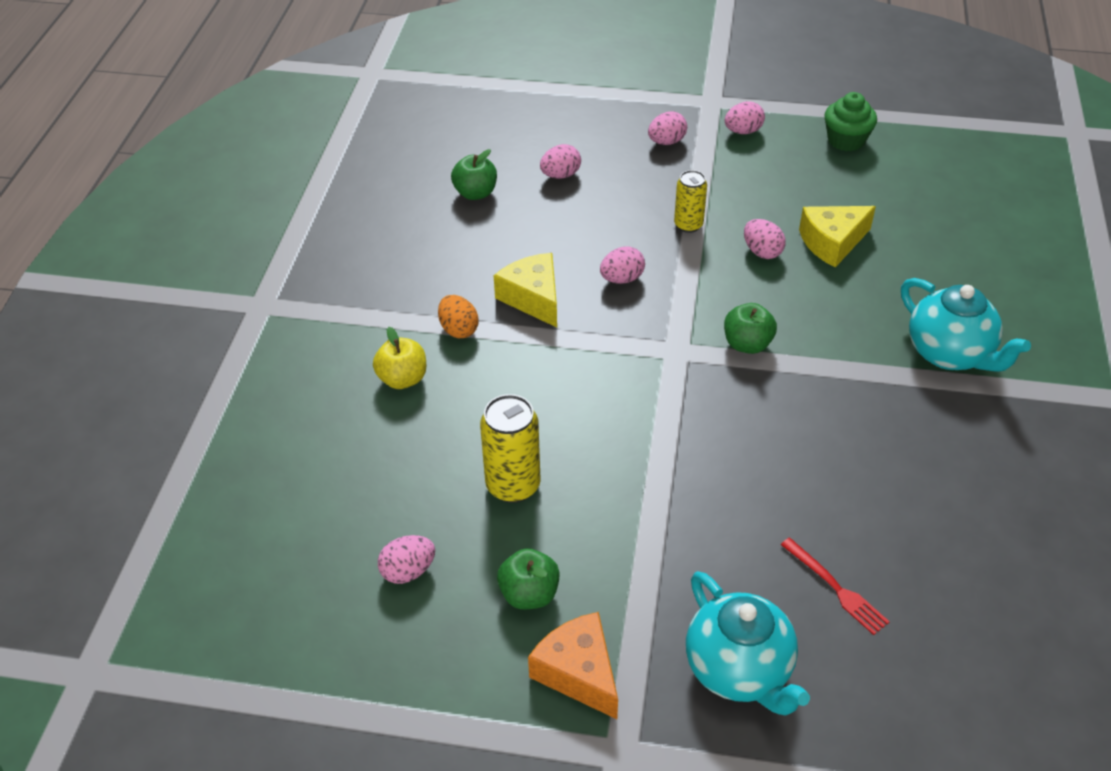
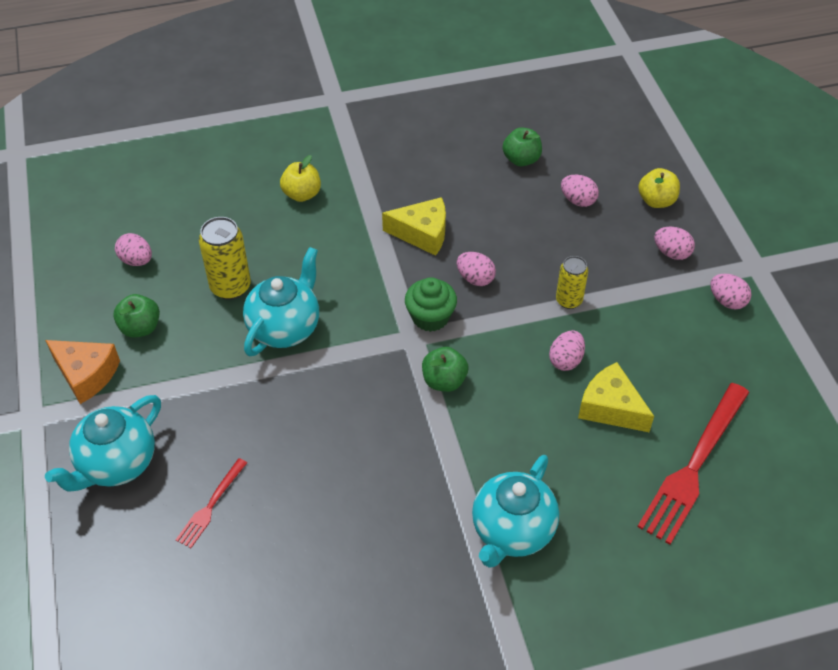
camera: 65 degrees right, 5 degrees up
(458, 329) = (366, 205): orange egg -> none
(533, 298) = (422, 233): yellow cheese -> yellow cheese turned 60 degrees clockwise
(578, 672) = (86, 375): orange cheese -> orange cheese turned 90 degrees clockwise
(595, 127) = (656, 201): none -> yellow apple
(606, 452) = (285, 328): none -> turquoise teapot
(846, 140) = (772, 382): green cupcake -> green cupcake (430, 317)
(918, 216) = (694, 466): none -> red fork

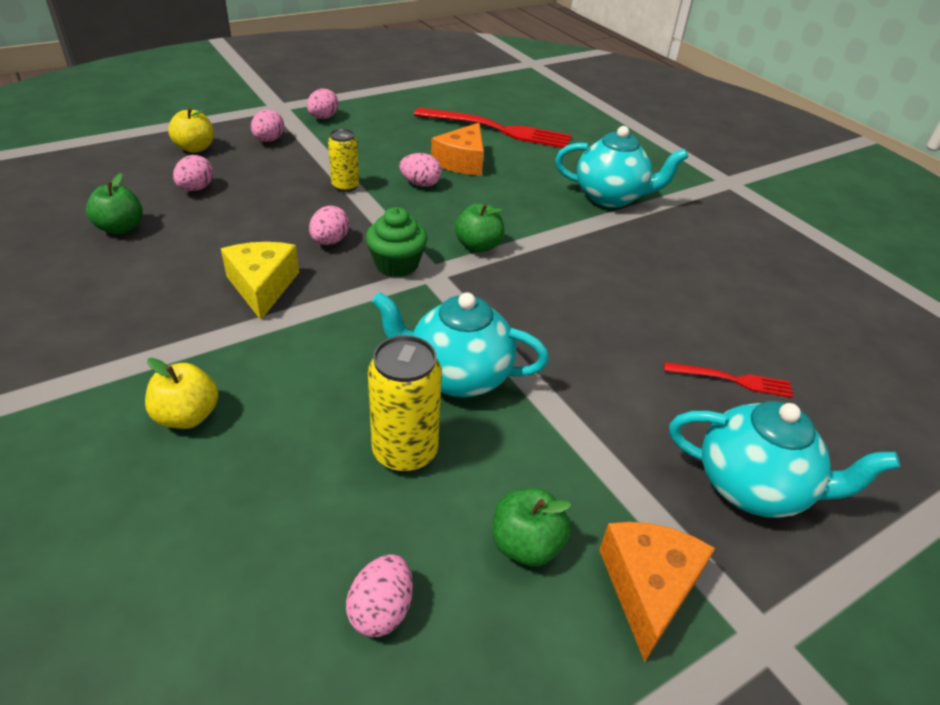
camera: 110 degrees left, 10 degrees down
(610, 407) = (462, 162): yellow cheese -> orange cheese

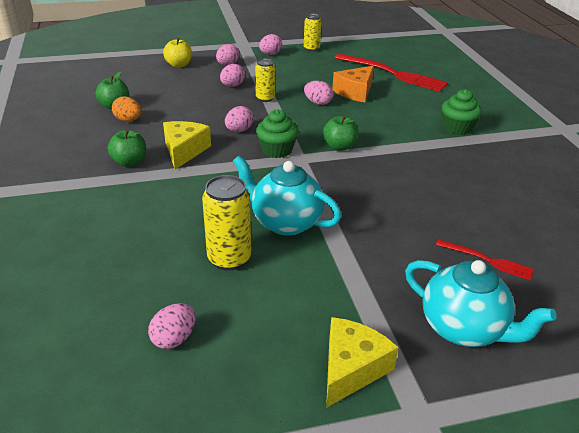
camera: 20 degrees right, 5 degrees down
(152, 248) = (128, 120): none -> orange egg
(187, 416) = (109, 214): yellow apple -> none
(196, 189) = (169, 89): pink egg -> pink egg (232, 85)
(376, 104) = (311, 49): none -> yellow can
(526, 545) = (281, 325): green apple -> green apple (129, 162)
(611, 197) = (457, 128): turquoise teapot -> green cupcake
(648, 588) = (351, 368): orange cheese -> yellow cheese

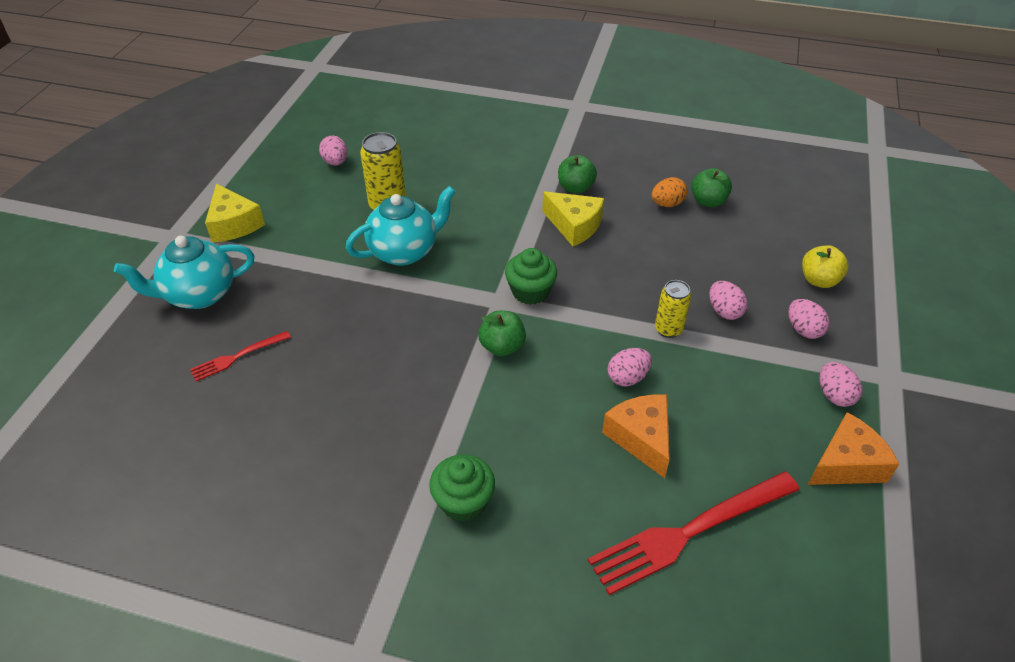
camera: 120 degrees right, 10 degrees up
(239, 130) = (594, 277): pink egg -> none
(311, 49) = (846, 464): yellow can -> orange cheese

